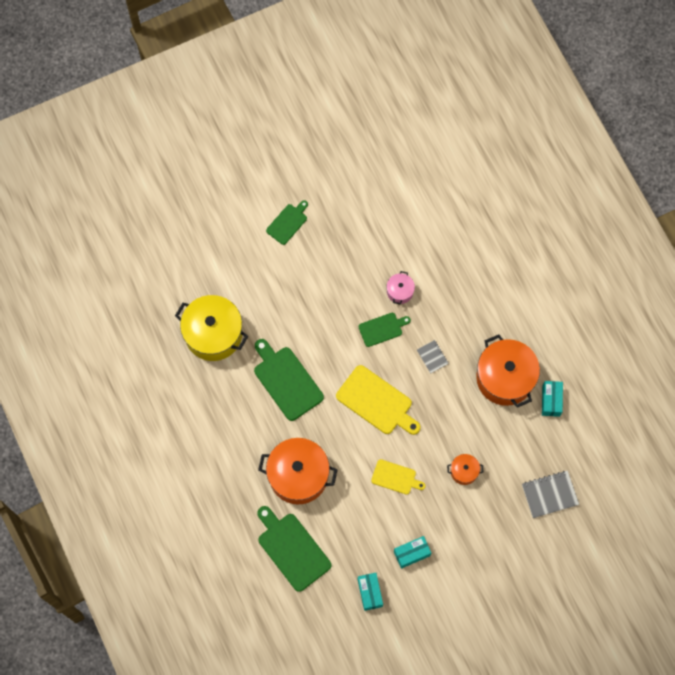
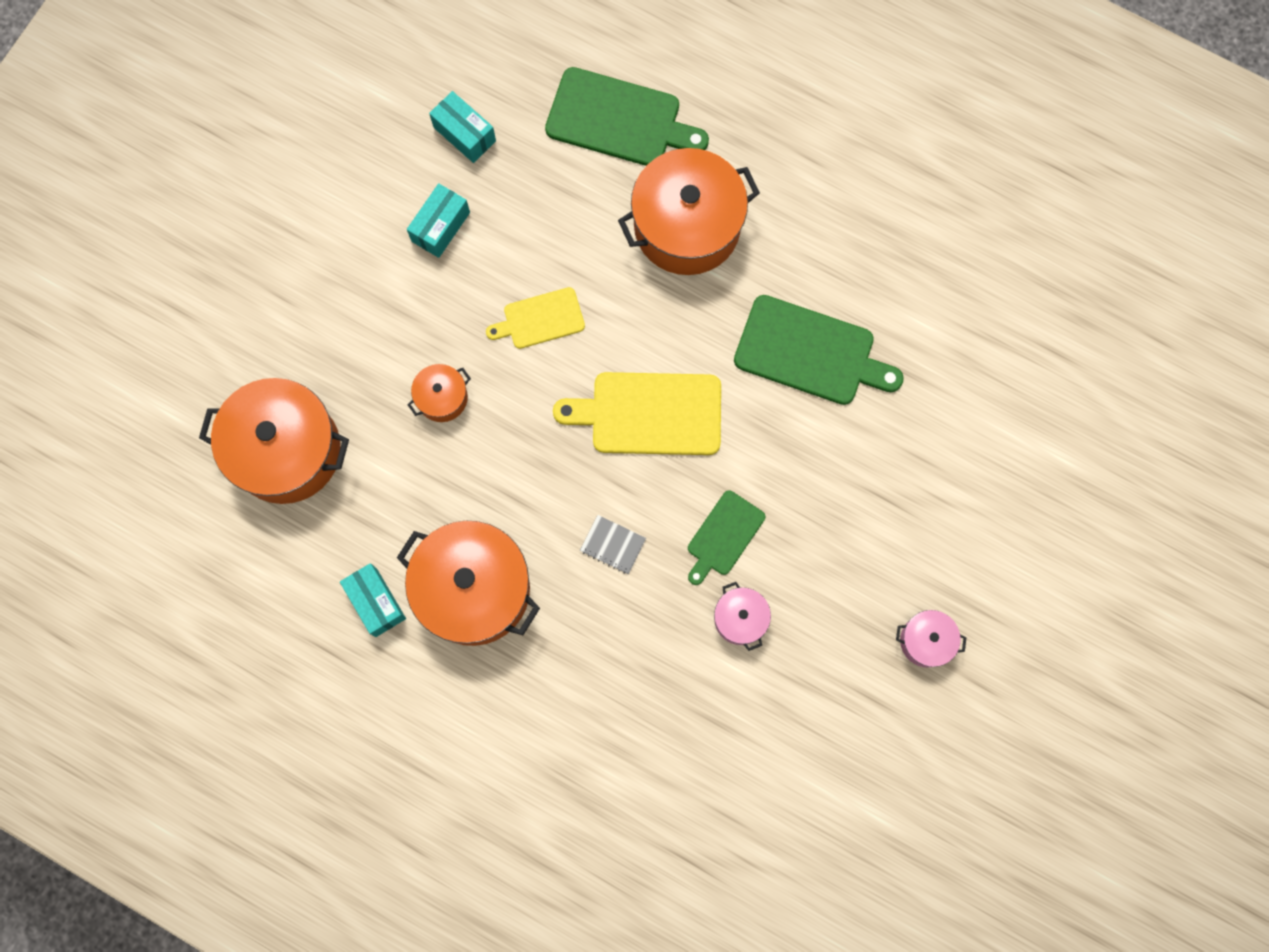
camera: 145 degrees right, 5 degrees up
(213, 334) = (976, 348): yellow pot -> none
(288, 223) = (1005, 609): green cutting board -> none
(329, 232) = (926, 641): none -> pink pot
(549, 494) = (286, 450): grey notebook -> orange pot

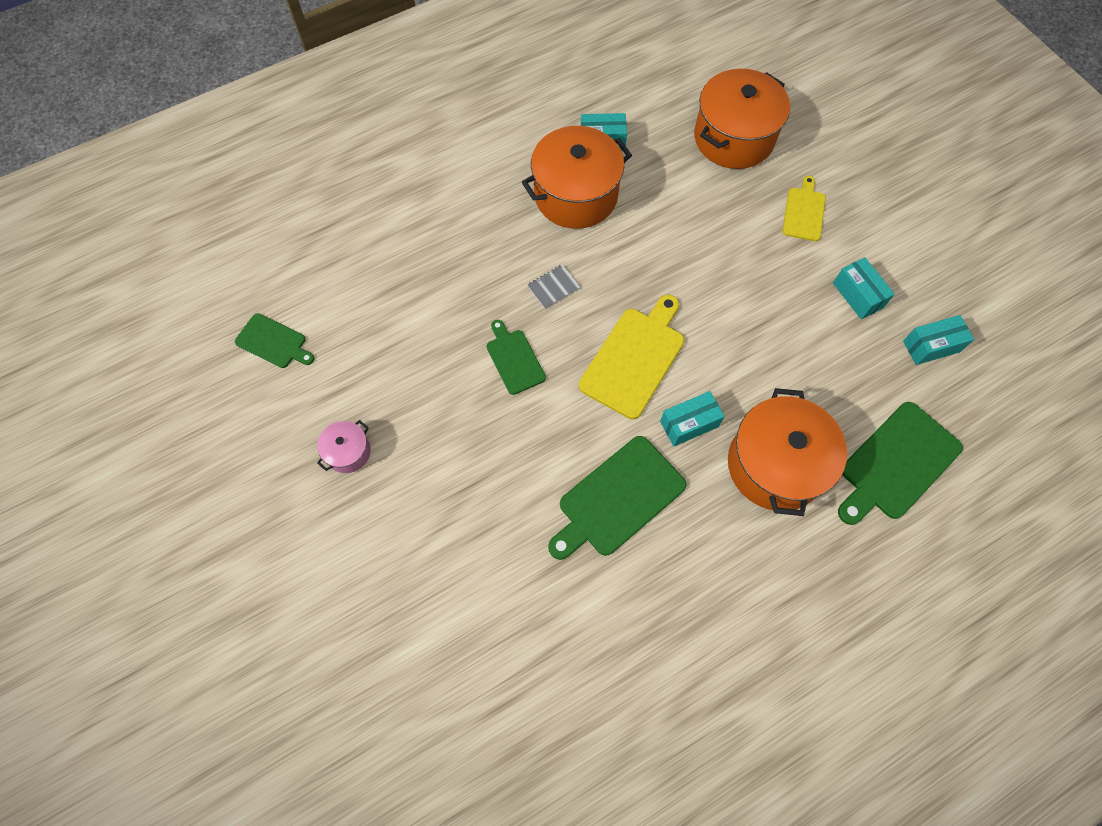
camera: 120 degrees right, 10 degrees down
(442, 398) = (721, 237): orange pot -> none
(540, 319) = (749, 324): yellow cutting board -> yellow cutting board (804, 212)
(692, 325) = (689, 424): none -> turquoise box
(740, 618) = (450, 338): pink pot -> none
(860, 810) = (273, 342): none -> green cutting board

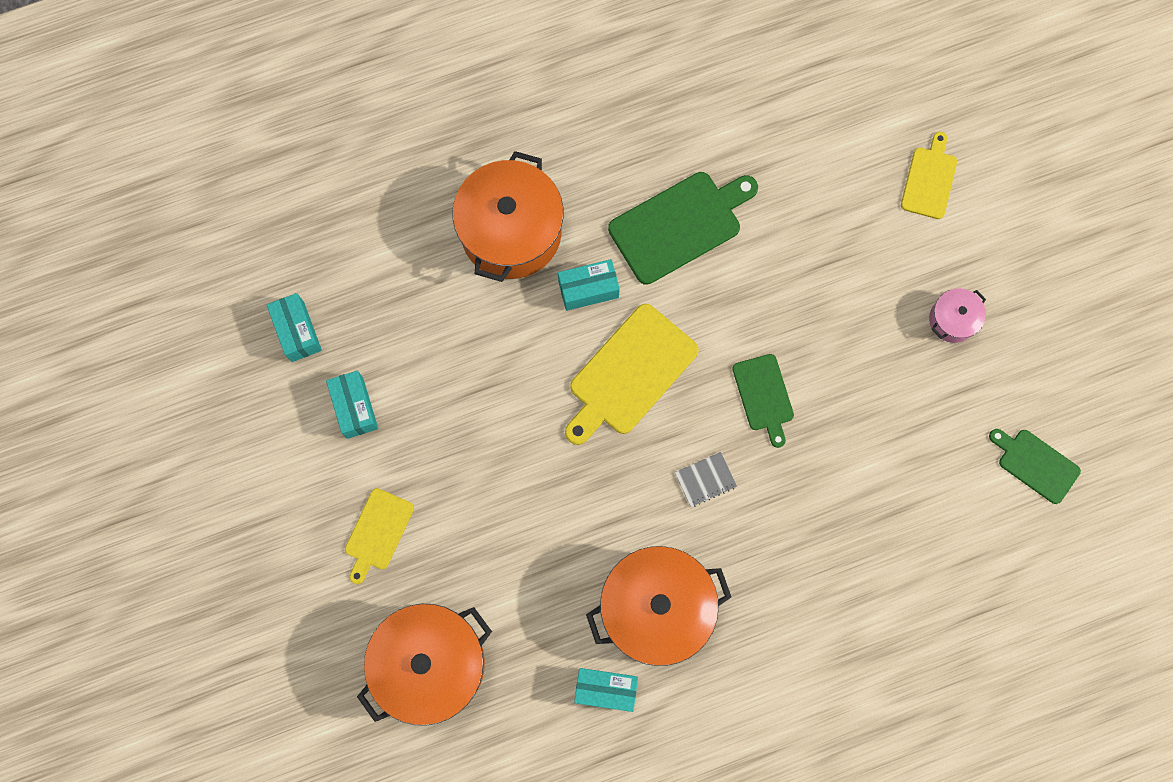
camera: 170 degrees left, 10 degrees up
(374, 589) = (929, 180): none -> yellow cutting board
(896, 463) = (387, 212): green cutting board -> none
(931, 346) = (297, 331): turquoise box -> turquoise box turned 75 degrees clockwise

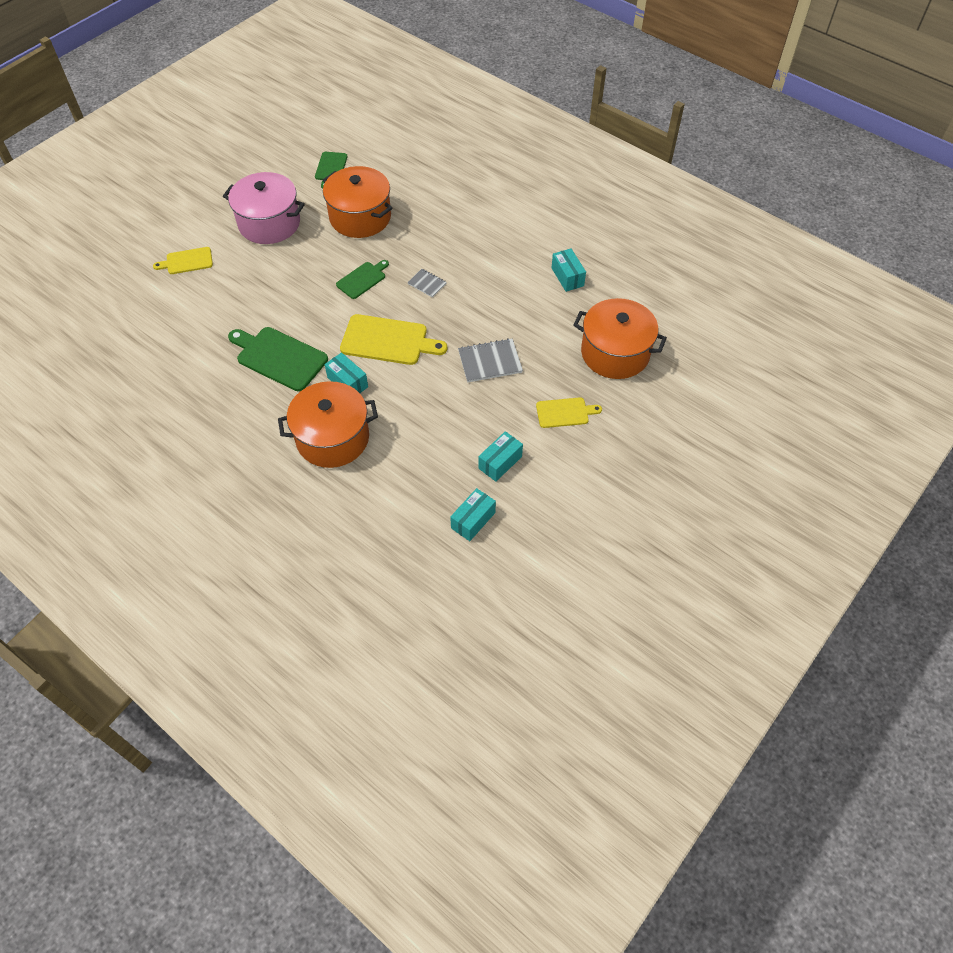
camera: 120 degrees left, 20 degrees down
(516, 486) = (490, 361): none -> grey notebook
(656, 608) = (510, 275): orange pot -> orange pot (360, 217)
(952, 320) = (269, 223): pink pot -> pink pot, size x2.14

